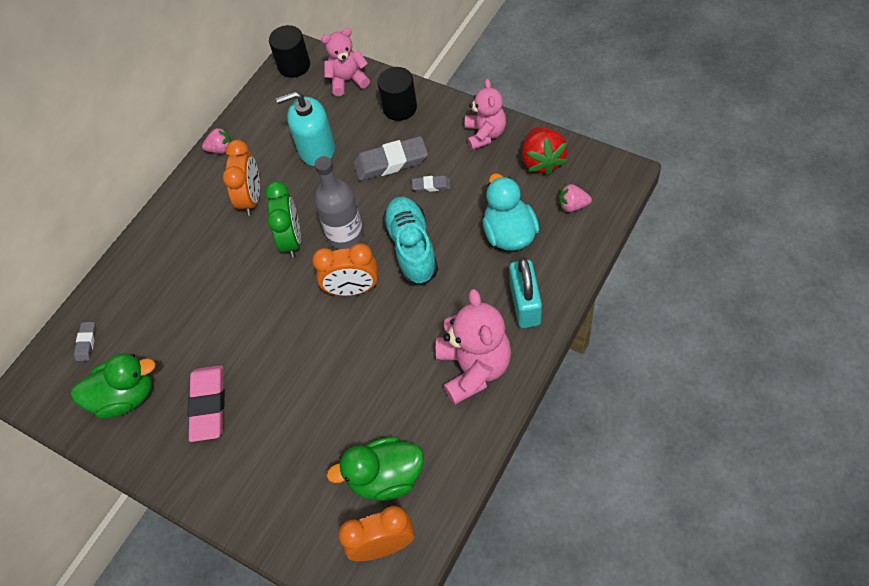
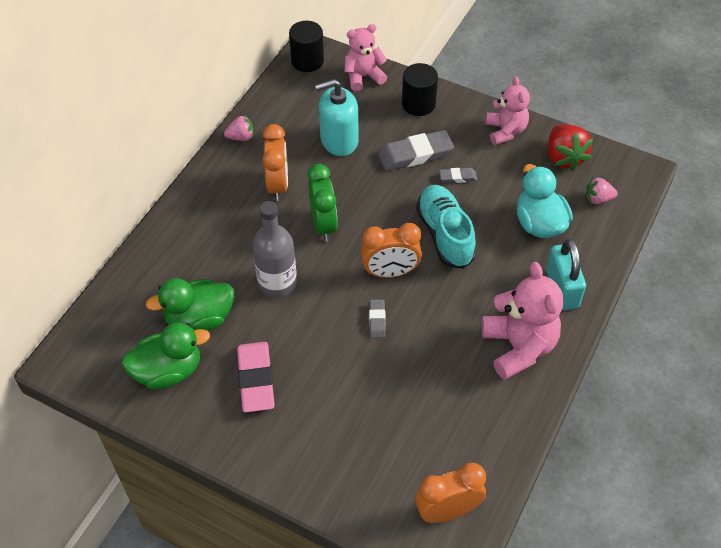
camera: 10 degrees left, 5 degrees down
(86, 342) = (122, 319): grey eraser -> grey eraser (377, 320)
(345, 235) = (377, 221): grey bottle -> grey bottle (277, 283)
(385, 478) = (443, 448): green duck -> green duck (199, 319)

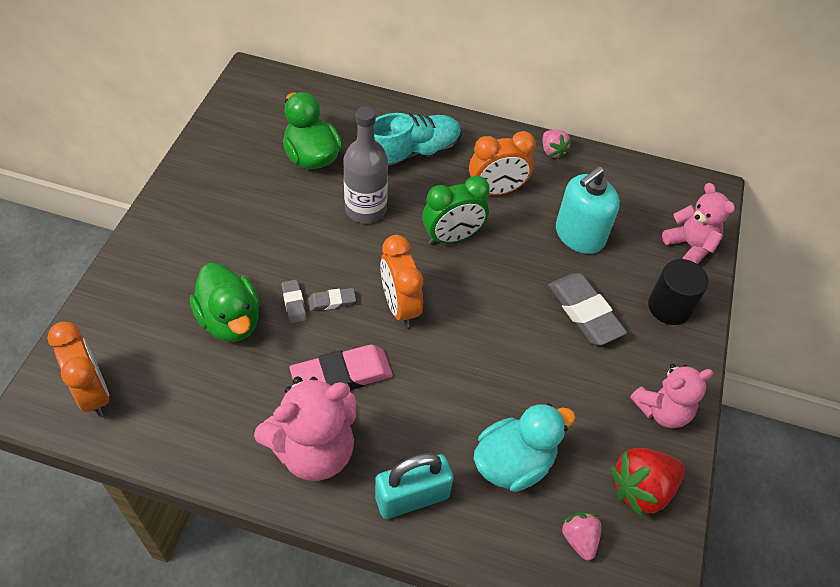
camera: 75 degrees right, 0 degrees up
(168, 371) = (249, 145): green duck -> green duck (230, 320)
(256, 379) = (246, 209): pink eraser -> pink eraser (341, 375)
(307, 61) = (691, 190): black cylinder -> none
(339, 140) = (579, 235): turquoise soap dispenser -> turquoise soap dispenser turned 105 degrees counterclockwise
(445, 234) = (468, 356): turquoise shoe -> turquoise shoe (412, 154)
(458, 177) = (563, 361): grey eraser -> grey eraser (294, 303)

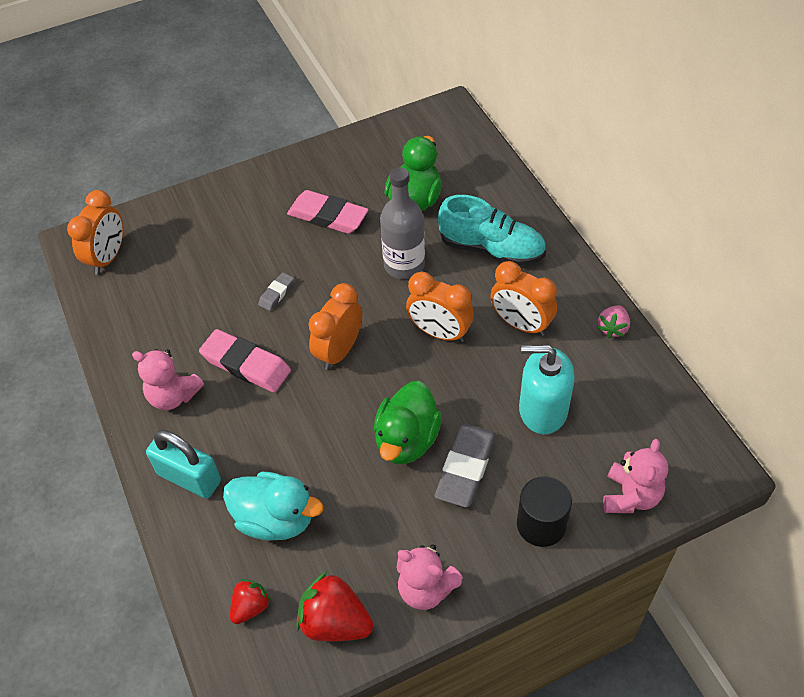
camera: 55 degrees right, 0 degrees up
(230, 320) = (227, 273): green duck -> green duck (407, 440)
(258, 215) = (328, 216): none -> pink eraser
(314, 450) = (173, 396): pink teddy bear -> pink teddy bear, size x0.65
(332, 301) = (301, 311): grey eraser -> none
(452, 237) = (439, 333): green clock -> orange clock
(579, 539) = (250, 607): pink strawberry -> red strawberry

